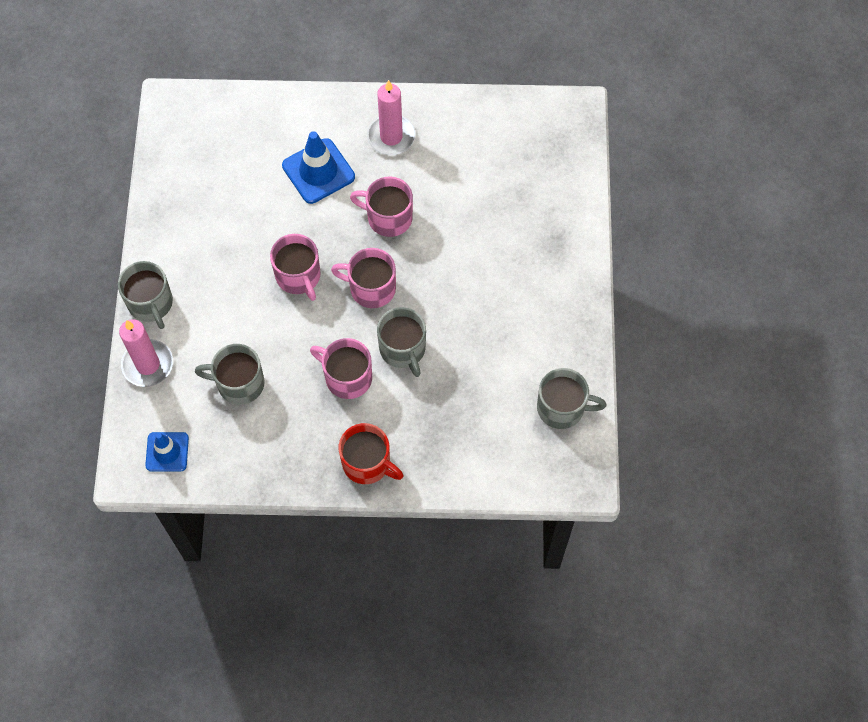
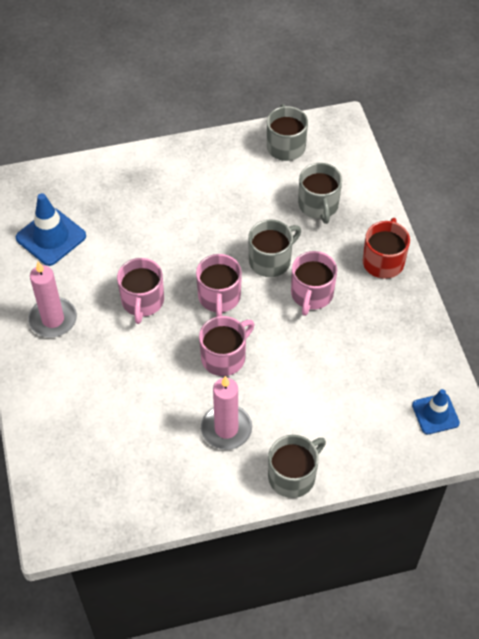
camera: 105 degrees left, 10 degrees down
(148, 364) = (357, 457): pink candle -> pink candle (226, 429)
(239, 383) = (348, 375): grey mug -> grey mug (318, 205)
(318, 171) = (106, 370): blue traffic cone -> blue traffic cone (51, 237)

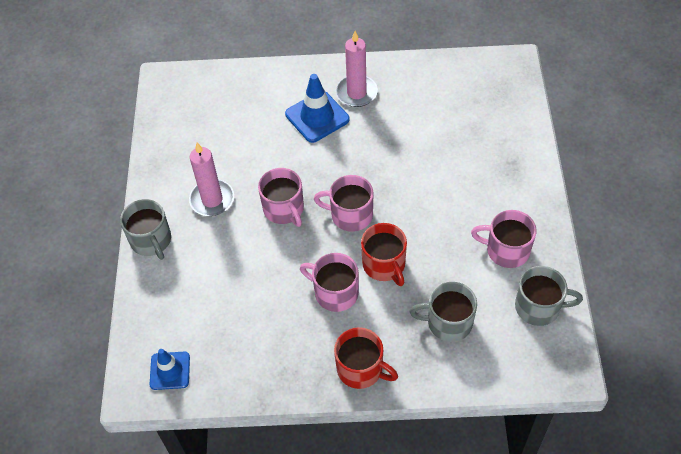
camera: 105 degrees right, 0 degrees up
(51, 237) = (447, 97): blue traffic cone -> blue traffic cone (317, 117)
(142, 301) = (360, 156): pink mug -> pink mug (506, 250)
(271, 260) = (384, 265): grey mug -> red mug

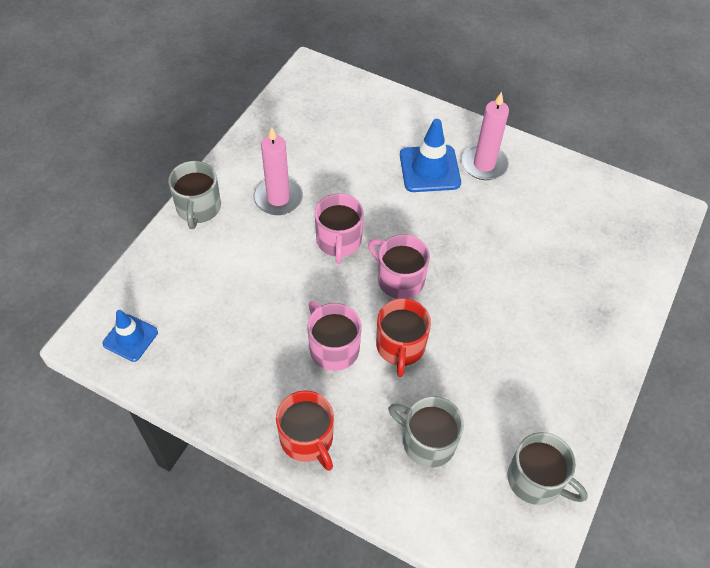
camera: 25 degrees right, 0 degrees up
(506, 250) = (538, 400): pink mug -> none

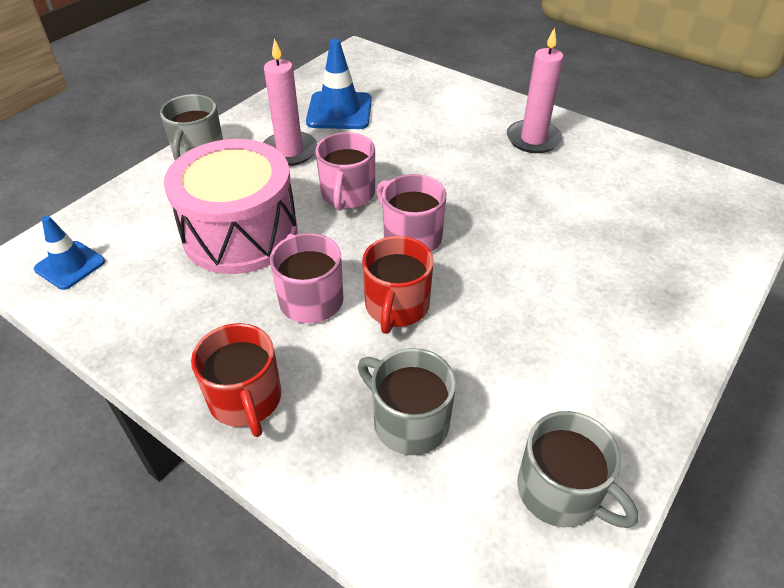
camera: 10 degrees right, 10 degrees down
(260, 291) = (240, 233): none -> pink drum
(429, 169) = (469, 139): blue traffic cone -> blue traffic cone (339, 111)

